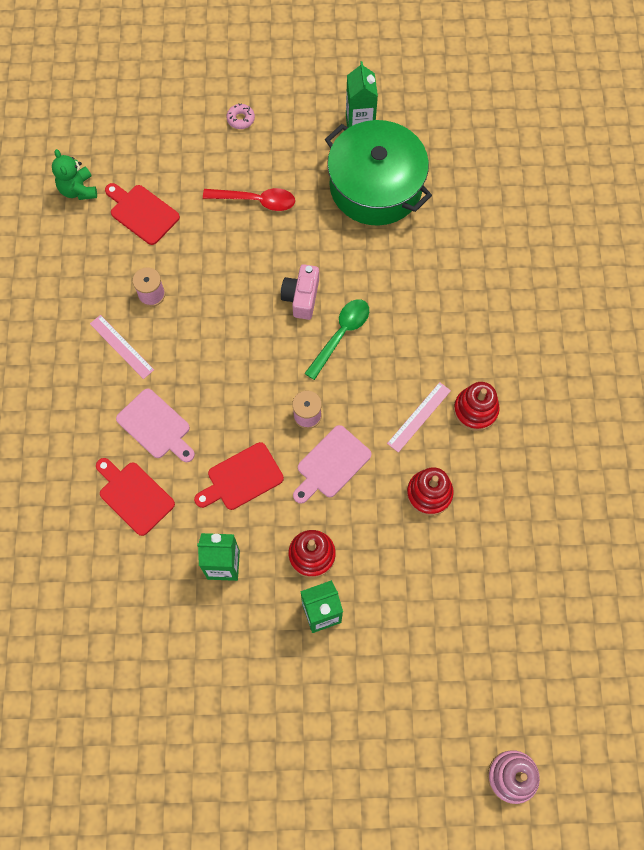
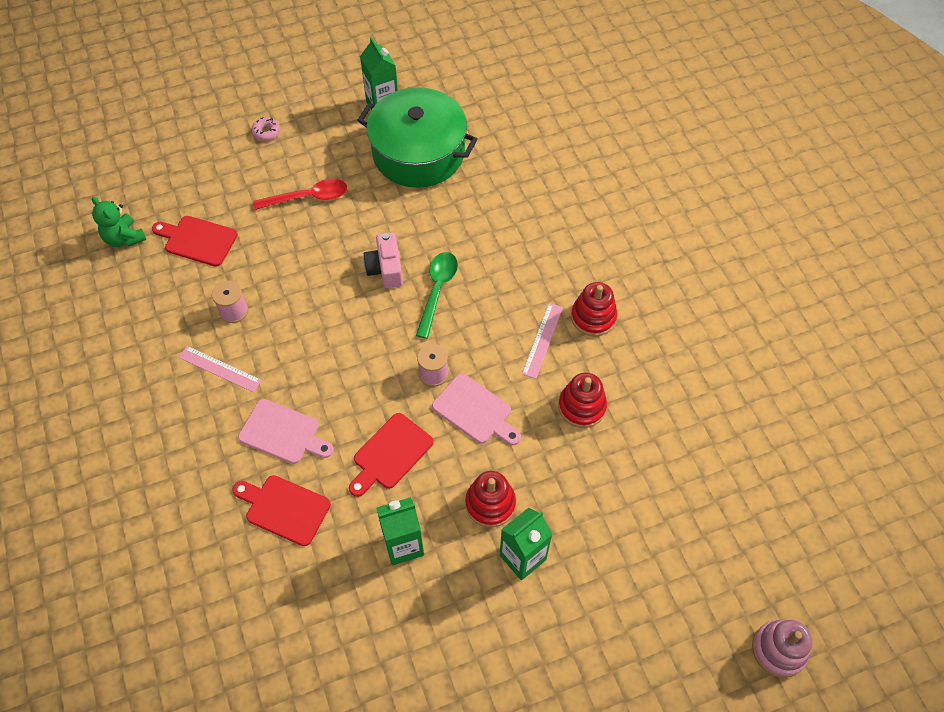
camera: 20 degrees left, 10 degrees down
(331, 464) = (475, 411): pink cutting board -> pink cutting board turned 75 degrees counterclockwise

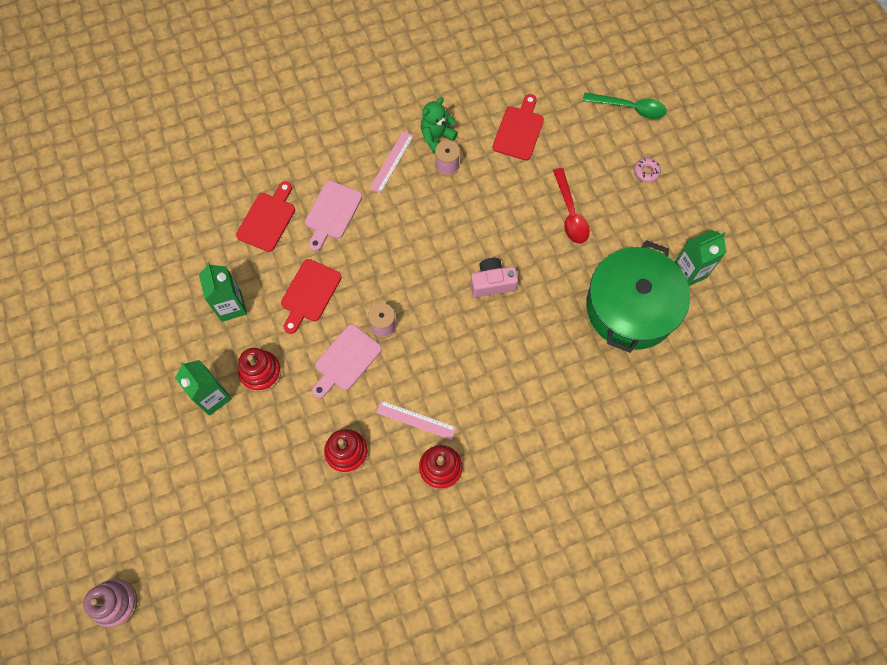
camera: 90 degrees right, 10 degrees up
(124, 238) = (519, 76): green teddy bear -> green teddy bear (436, 137)
(390, 454) = (309, 293): red cutting board -> red cutting board turned 105 degrees counterclockwise
(437, 290) = (469, 327): green spoon -> green spoon (629, 108)

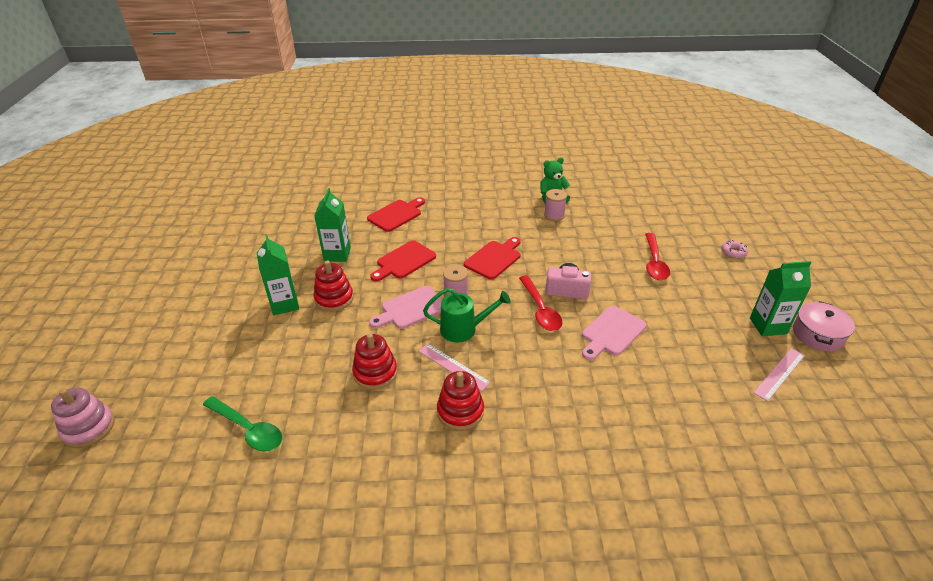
camera: 20 degrees right, 30 degrees down
(332, 213) = (448, 221): pink cutting board -> pink cutting board (611, 332)
(391, 161) = (509, 205): pink ruler -> pink ruler (779, 373)
(409, 370) = (464, 329): none -> green watering can
(474, 319) = (540, 310): none -> red spoon
(519, 130) = (622, 208): red cutting board -> red cutting board (494, 258)
(629, 108) = (724, 214): green spoon -> green spoon (248, 429)
(631, 307) = (701, 337): green pot -> none
(733, 269) = (817, 334): none -> pink pot

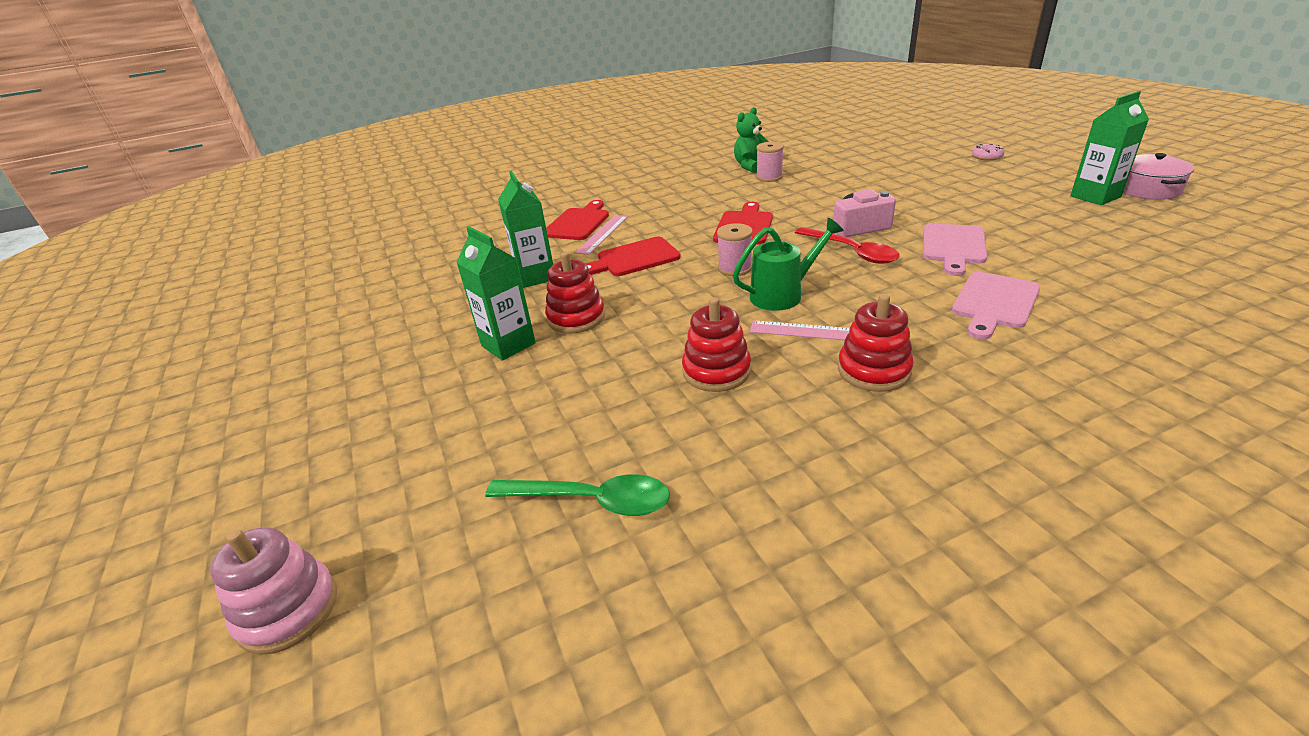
camera: 20 degrees left, 5 degrees down
(404, 261) = (634, 258): red cutting board -> red cutting board turned 45 degrees clockwise
(410, 309) = (692, 297): pink cutting board -> pink cutting board (994, 303)
(654, 262) = (922, 183): red spoon -> none
(779, 373) = (1158, 226): pink ruler -> pink ruler (602, 234)

